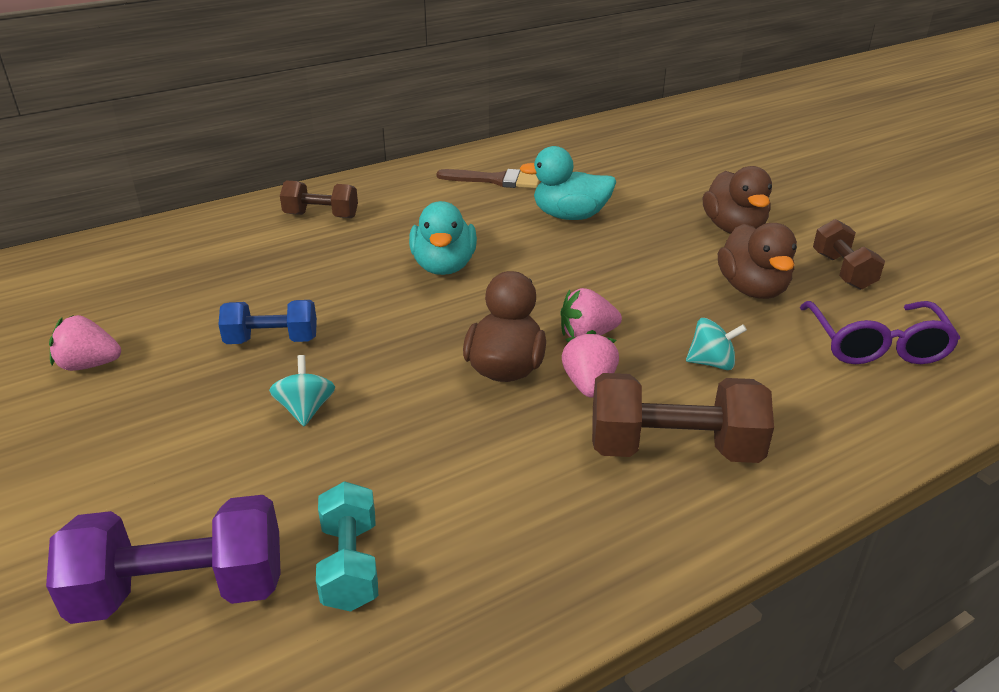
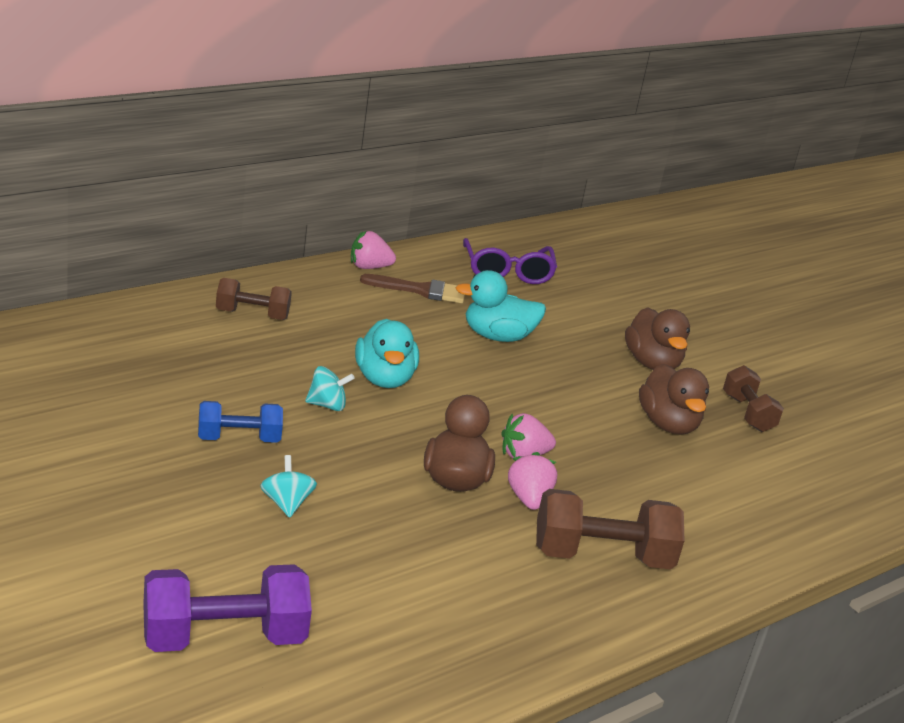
camera: 10 degrees left, 5 degrees down
(89, 365) = (74, 449): pink strawberry -> pink strawberry (369, 267)
(350, 565) = (354, 627): turquoise dumbbell -> none
(712, 363) = (632, 488): turquoise spinning top -> turquoise spinning top (327, 405)
(876, 346) = (770, 483): purple glasses -> purple glasses (507, 272)

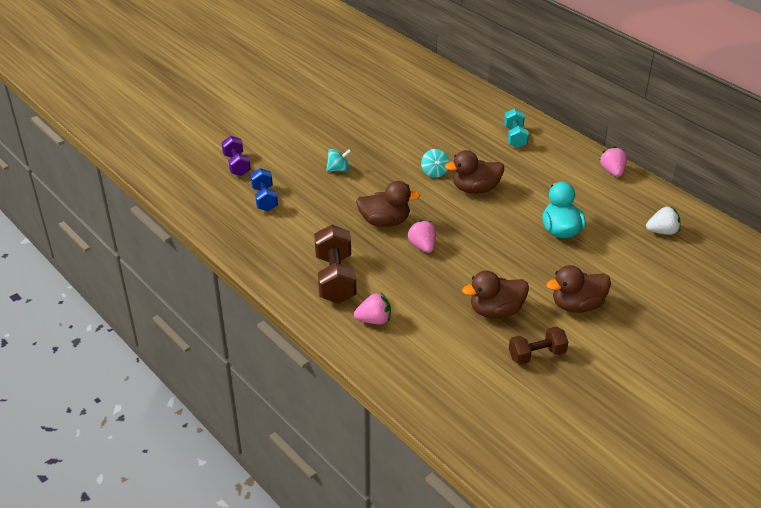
camera: 90 degrees right, 10 degrees up
(224, 637) = (237, 165): purple dumbbell -> purple dumbbell, size x0.63
(239, 439) = (387, 149): blue dumbbell -> blue dumbbell (265, 199)
(252, 315) = (515, 137): brown dumbbell -> turquoise dumbbell
(384, 379) = (475, 189): turquoise duck -> brown duck
(420, 290) = (598, 195): brown brush -> none
(507, 272) = (662, 232): purple glasses -> white strawberry
(528, 499) = (378, 249): pink strawberry -> pink strawberry (374, 320)

